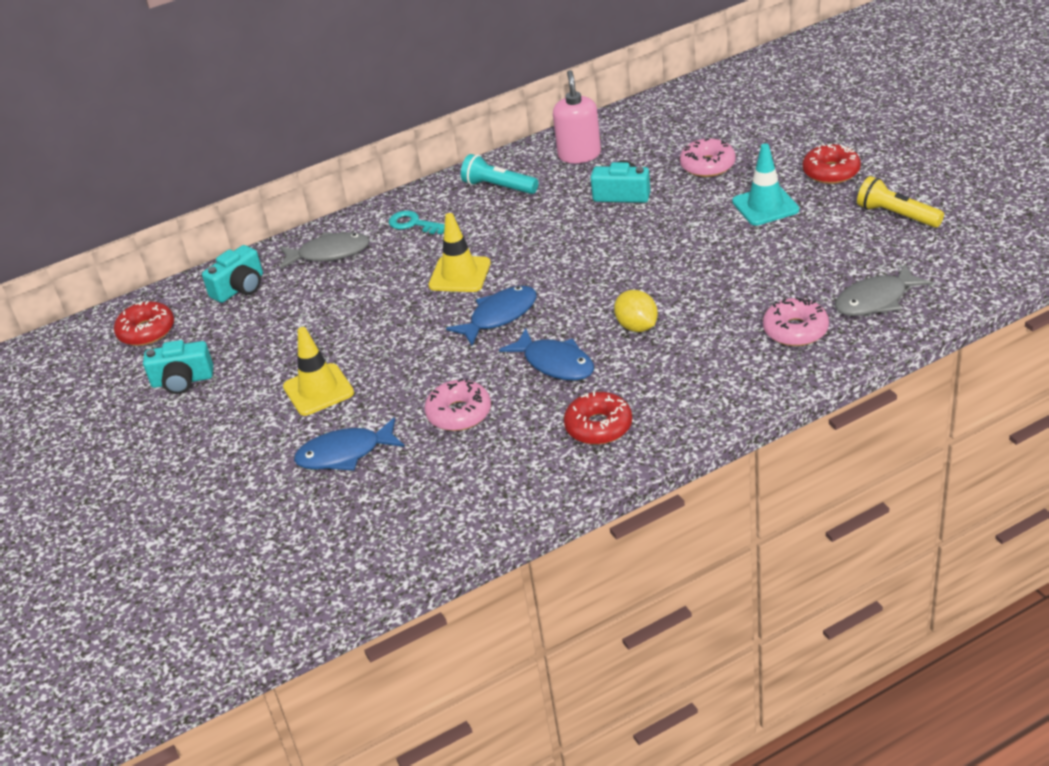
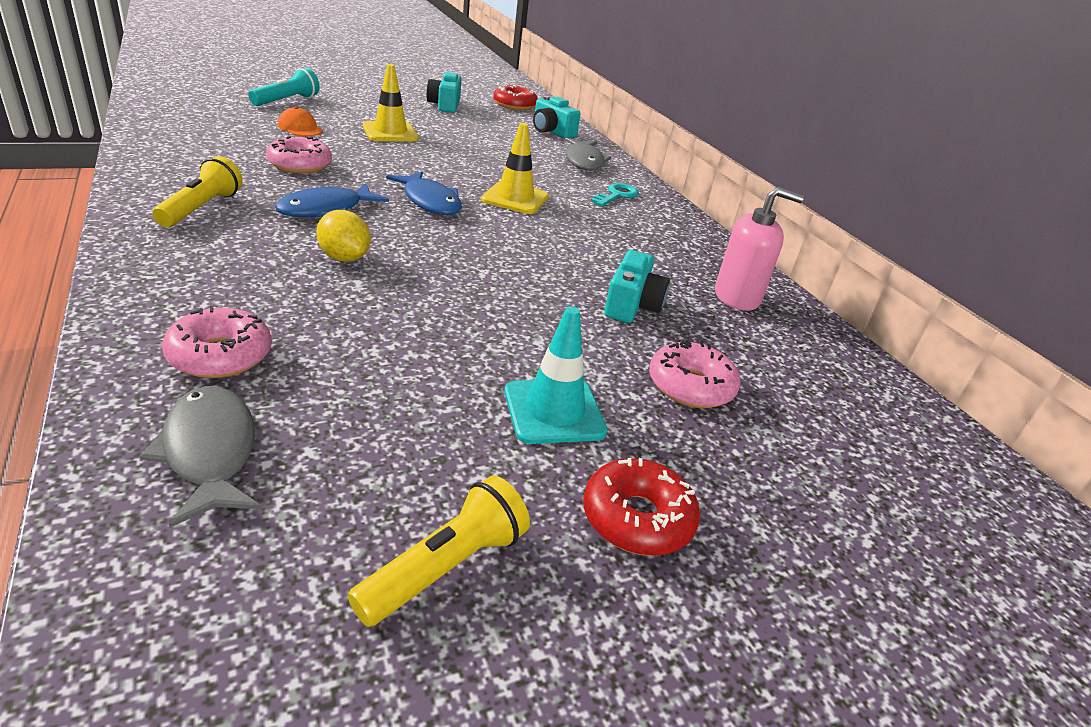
camera: 85 degrees right, 5 degrees down
(345, 454) = (300, 128): blue fish -> orange cap
(498, 187) = (673, 241): turquoise flashlight -> turquoise flashlight (287, 101)
(598, 426) = (202, 208): red donut -> yellow flashlight
(637, 327) = (344, 258): yellow lemon -> yellow lemon turned 75 degrees clockwise

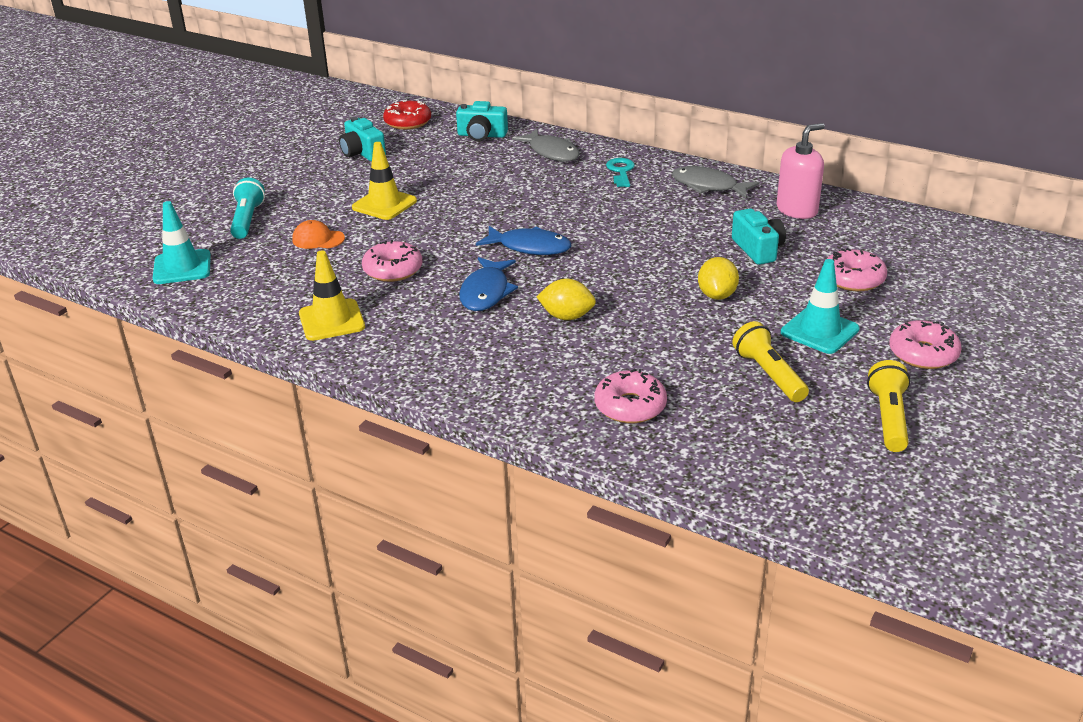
camera: 30 degrees left, 0 degrees up
(186, 102) = (182, 267): none -> turquoise traffic cone
(202, 208) = (416, 339): yellow flashlight -> yellow flashlight (769, 374)
(210, 452) = (722, 444): grey fish -> grey fish (708, 186)
(512, 317) = (717, 295): none -> yellow lemon
(515, 198) = (570, 212): yellow traffic cone -> yellow traffic cone (331, 320)
(637, 518) = (923, 354): red donut -> pink donut

